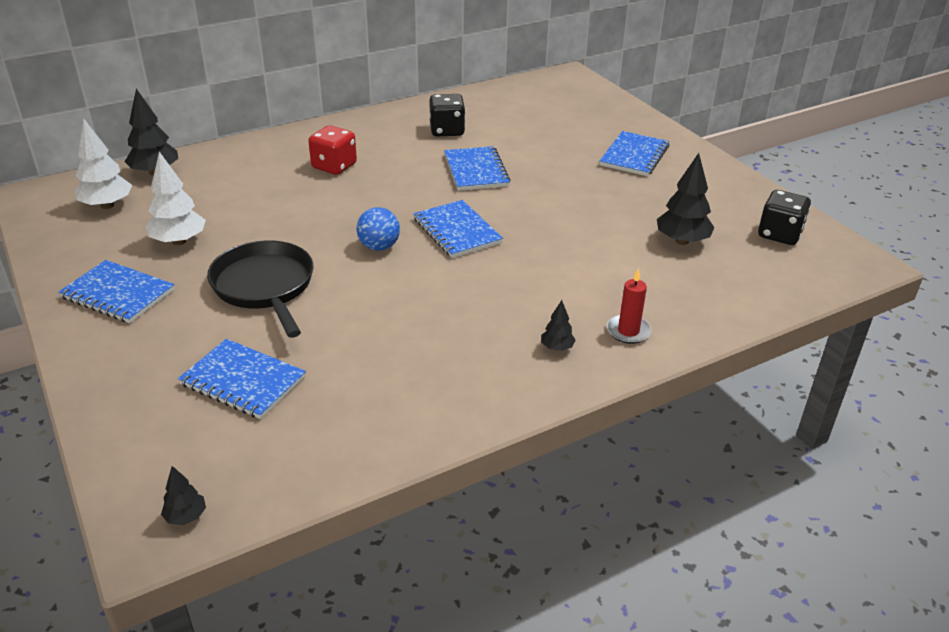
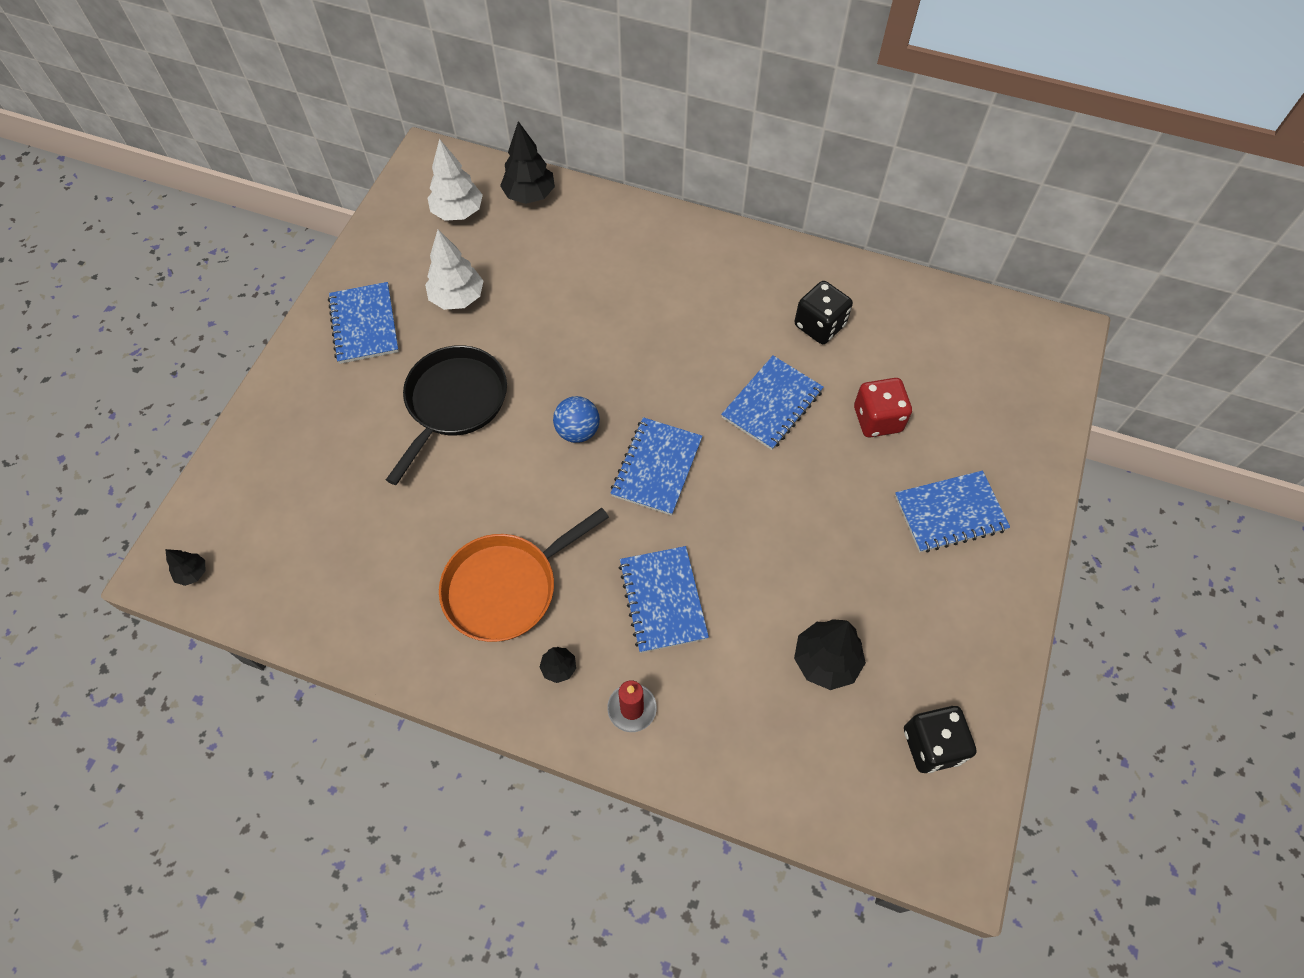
camera: 50 degrees right, 25 degrees up
(243, 381) = (339, 487): blue notebook -> blue notebook (663, 600)
(334, 166) = (664, 297): red dice -> red dice (877, 419)
(459, 339) = (506, 587): none -> orange pan

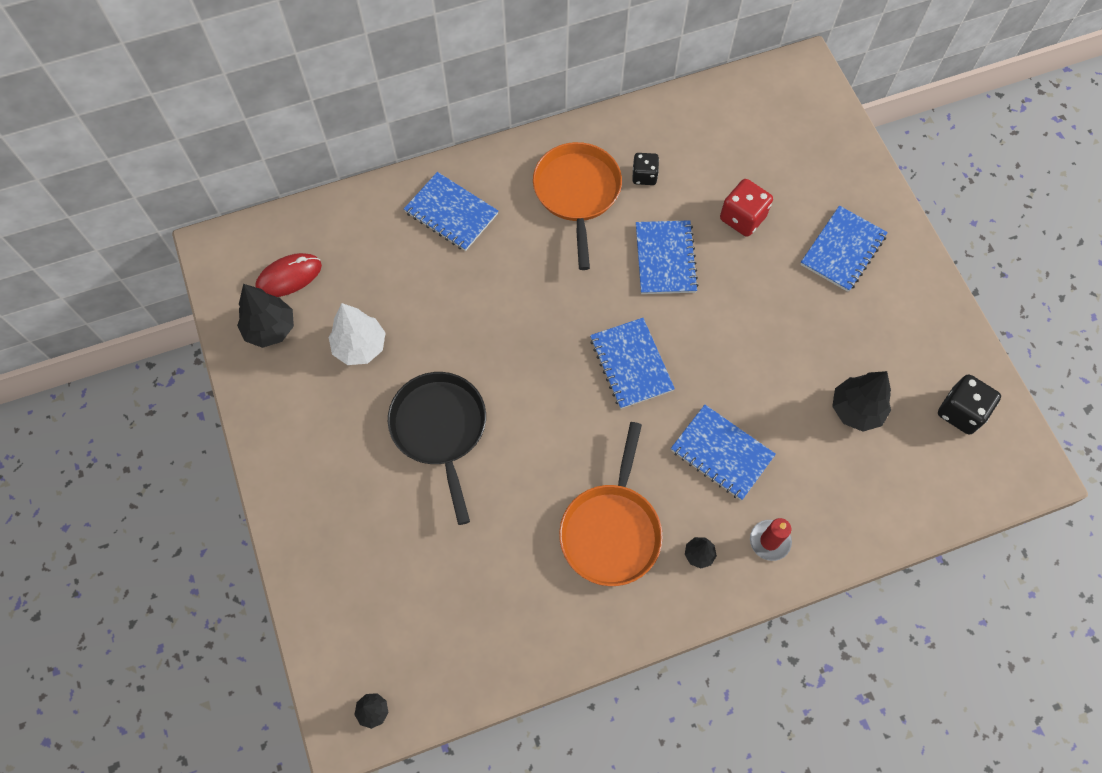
camera: 40 degrees left, 5 degrees up
(364, 324) = (307, 422): blue notebook -> blue notebook (451, 213)
(458, 212) = (289, 277): white tree -> red mouse
(529, 195) = (333, 222): black tree -> black tree (270, 329)
(578, 431) = (551, 380): blue ball -> none
(746, 301) = (577, 193): none -> orange pan
(819, 325) = (644, 176): black dice -> black dice, size x0.66

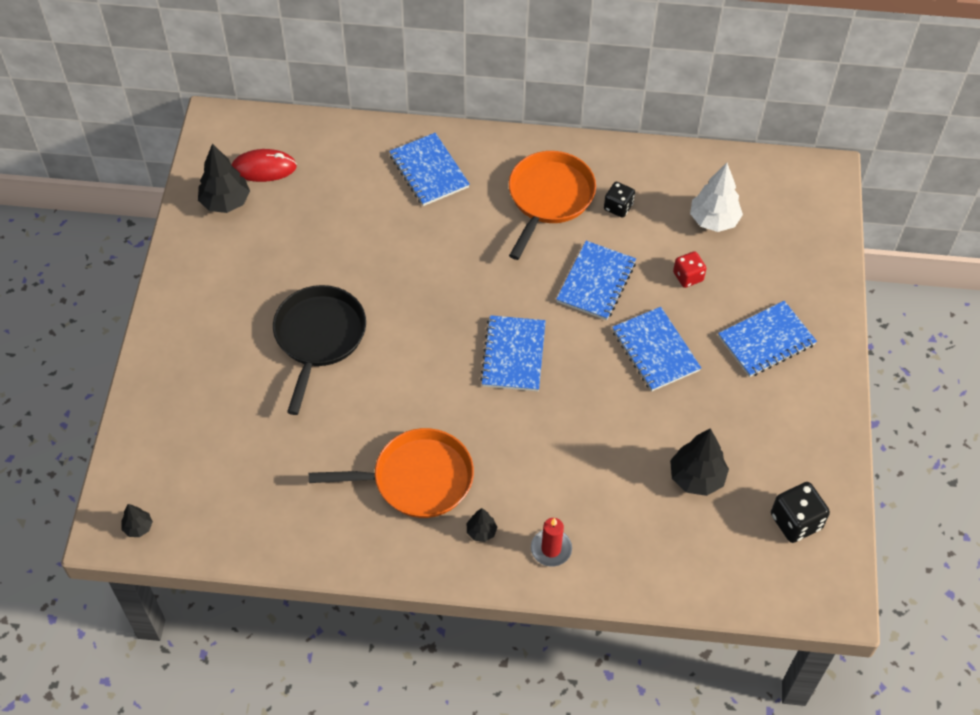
camera: 25 degrees right, 10 degrees down
(360, 347) = (290, 246): white tree -> white tree (713, 220)
(611, 530) = (416, 479): orange pan -> orange pan turned 135 degrees counterclockwise
(722, 453) = (551, 460): blue notebook -> blue notebook (655, 350)
(742, 218) = (688, 277): red dice -> red dice, size x0.66

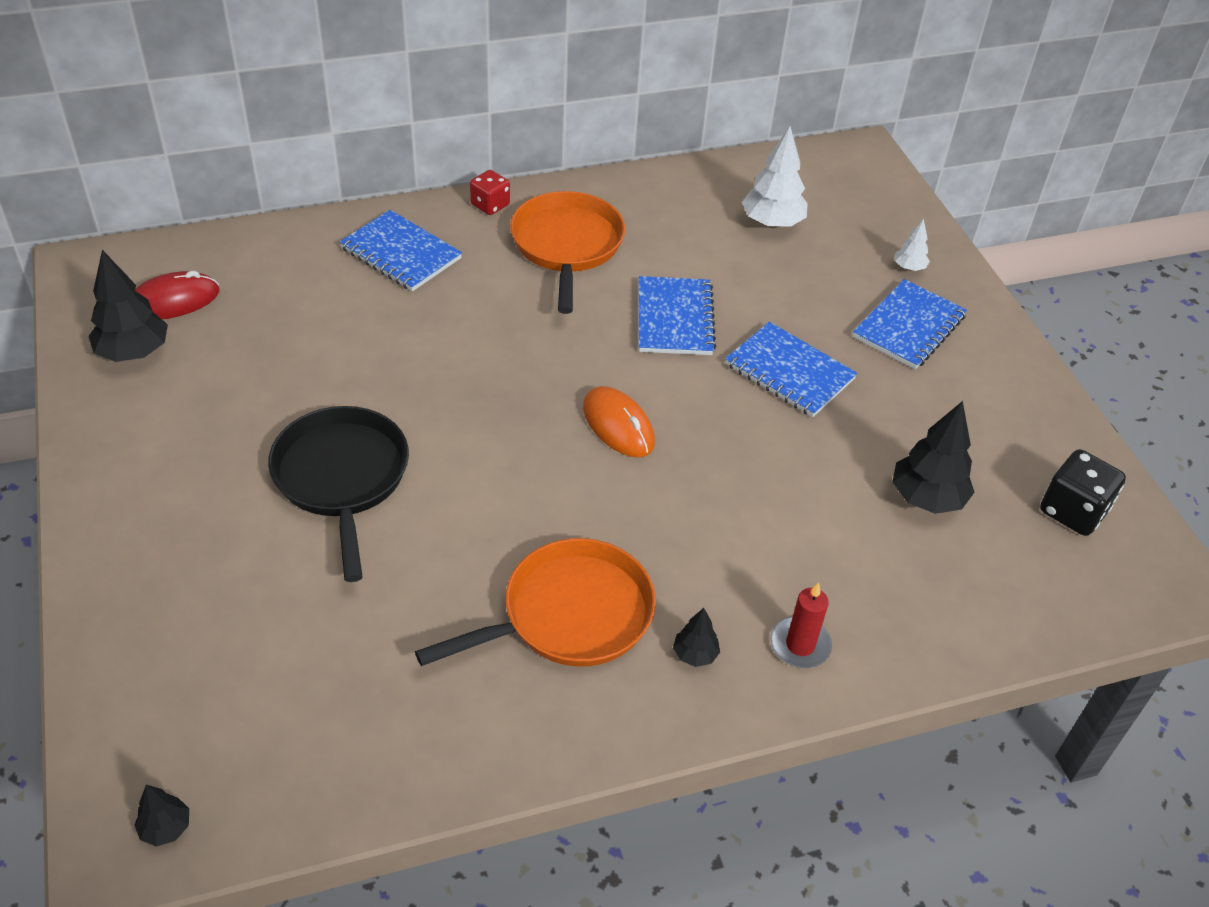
camera: 25 degrees left, 10 degrees down
(513, 355) = (618, 425): blue notebook -> orange mouse
(618, 207) = (655, 236): black dice -> none
(688, 277) = (778, 285): red dice -> red dice (490, 205)
(798, 290) = (909, 267): none -> white tree

